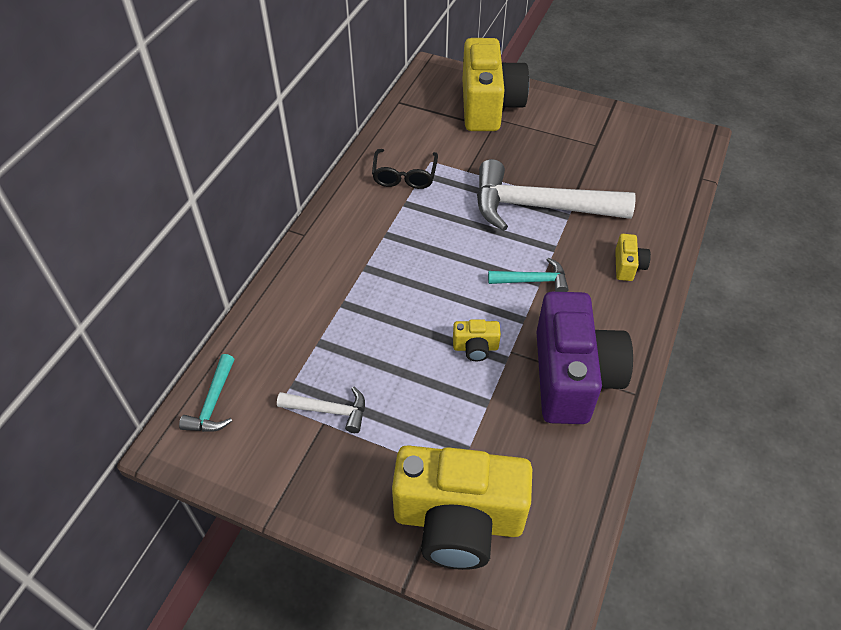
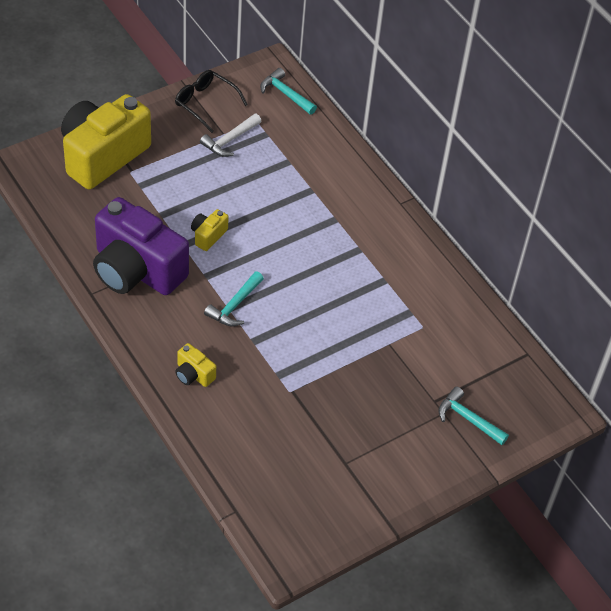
camera: 120 degrees right, 0 degrees up
(404, 176) = (418, 298): black glasses -> black glasses (205, 103)
(489, 106) = (468, 419): yellow camera -> turquoise hammer
(538, 207) = (305, 363): white hammer -> none

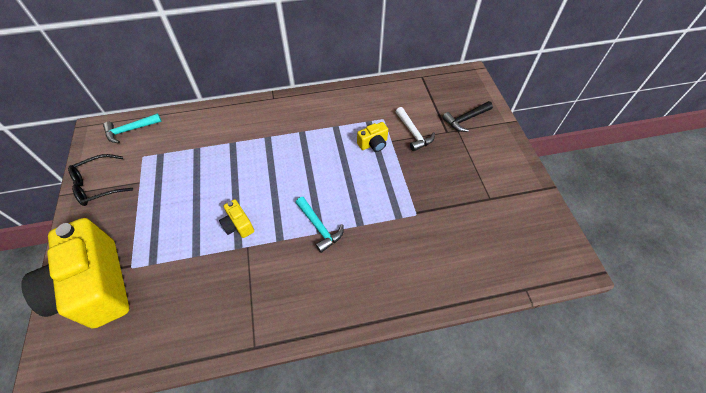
camera: 65 degrees left, 5 degrees up
(136, 270) = (246, 295): purple camera -> none
(193, 374) = (379, 281): yellow camera -> yellow camera (373, 144)
(229, 140) = (149, 180): white hammer -> white hammer (413, 133)
(468, 419) = (465, 119): turquoise hammer -> black hammer

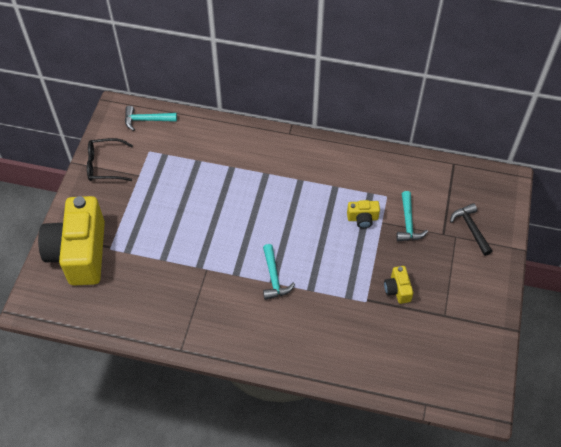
camera: 25 degrees right, 0 degrees up
(238, 225) = (206, 248): yellow camera -> yellow camera (397, 289)
(413, 133) = (408, 223): white hammer -> turquoise hammer
(465, 119) = (470, 228): black hammer -> black hammer turned 75 degrees clockwise

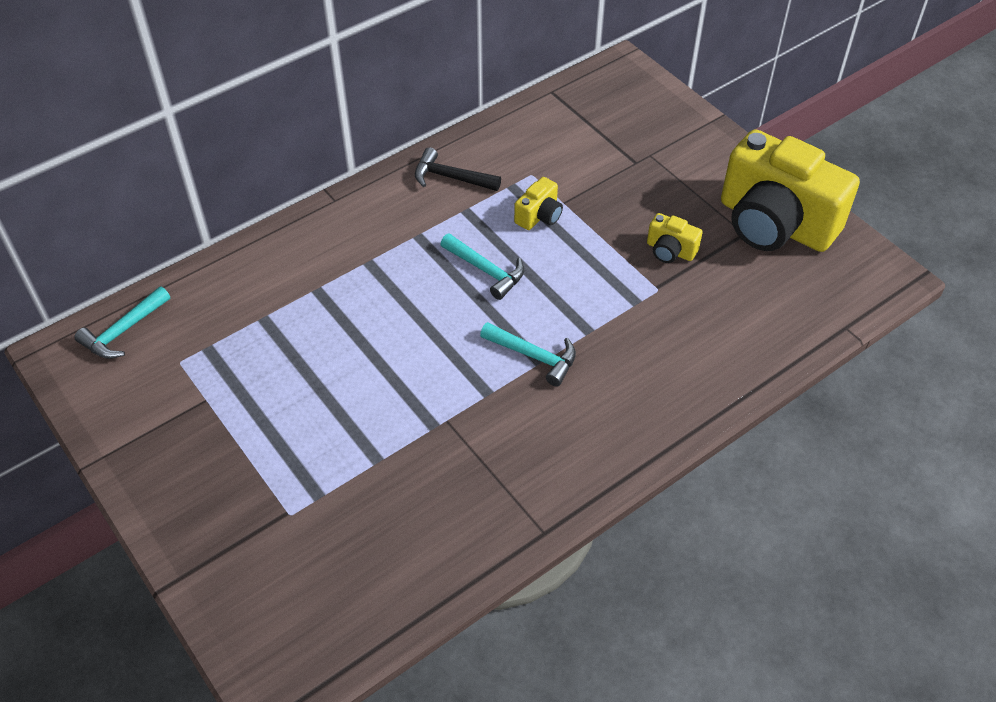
camera: 50 degrees left, 5 degrees down
(79, 253) = (255, 559): yellow camera -> yellow camera (774, 223)
(105, 165) = (138, 429): black glasses -> none
(408, 223) = (589, 181): turquoise hammer -> turquoise hammer (486, 271)
(470, 228) = (652, 136): black hammer -> black hammer (450, 177)

